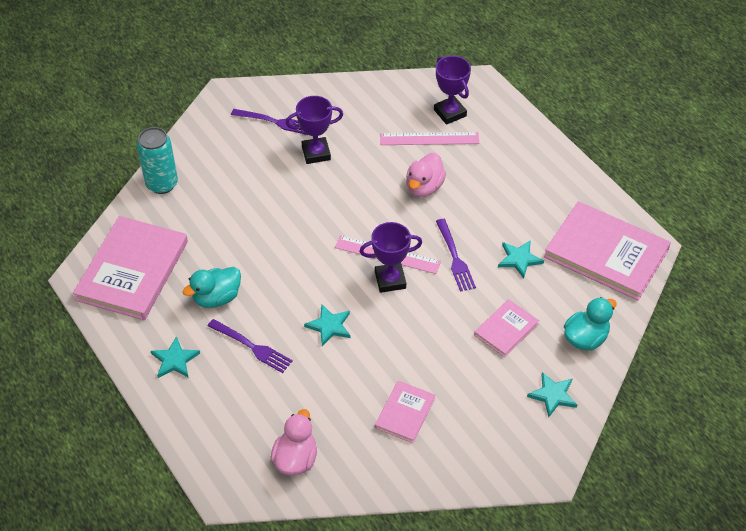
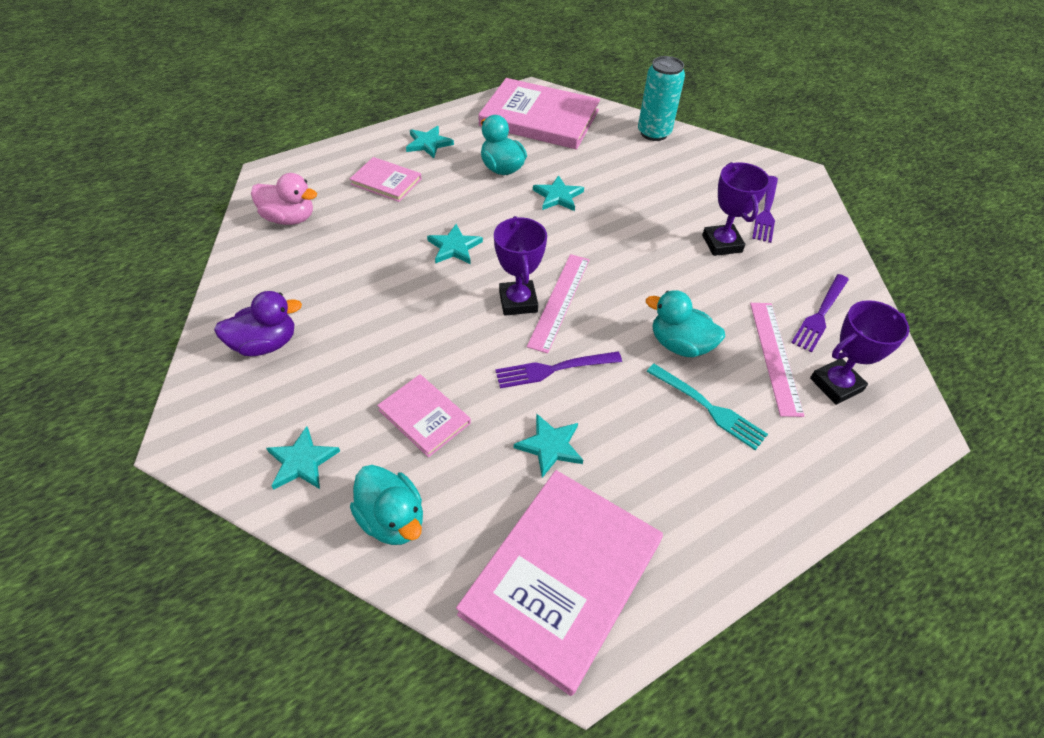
camera: 90 degrees right, 0 degrees up
(252, 347) = (435, 191): purple fork -> purple fork (820, 314)
(258, 255) = (558, 196): none -> turquoise star
(405, 413) = (319, 304): pink book -> pink book (386, 181)
(424, 187) = (680, 345): pink duck -> turquoise duck
(451, 442) = (265, 344): none -> purple duck
(477, 177) = (708, 407): none -> turquoise fork

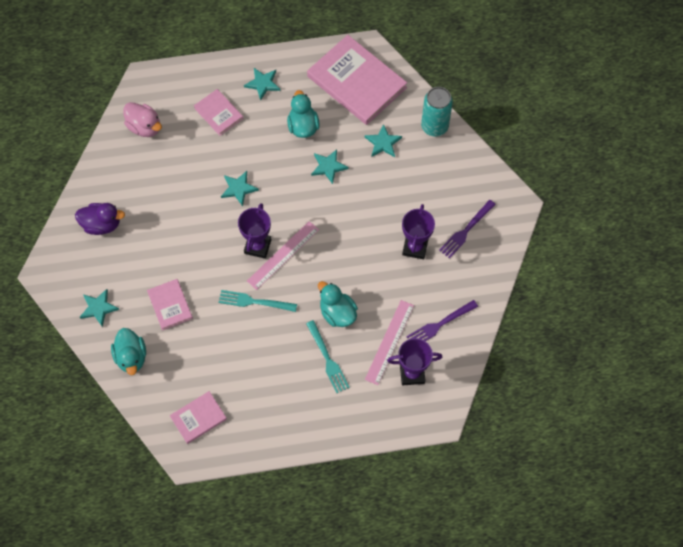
camera: 25 degrees right, 15 degrees up
(550, 446) = (228, 348): turquoise star -> turquoise star (383, 143)
(554, 369) = (254, 302): purple fork -> turquoise fork
(562, 577) = (198, 418): pink book -> pink book, size x0.50

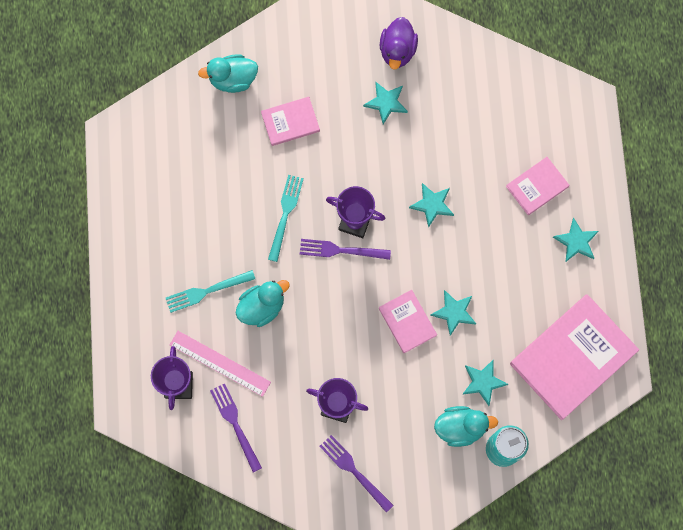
camera: 95 degrees right, 10 degrees up
(98, 308) = (294, 46): turquoise star -> turquoise star (386, 102)
(144, 127) = (523, 101): pink duck -> none
(198, 418) = (154, 147): pink book -> pink book (407, 322)
(283, 255) = (341, 250): pink ruler -> purple fork
(303, 126) = (512, 286): turquoise duck -> turquoise duck (460, 427)

